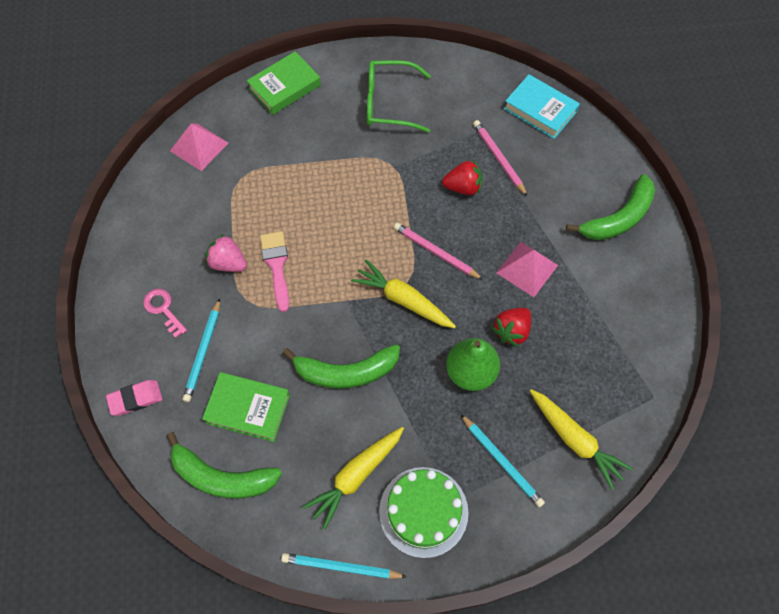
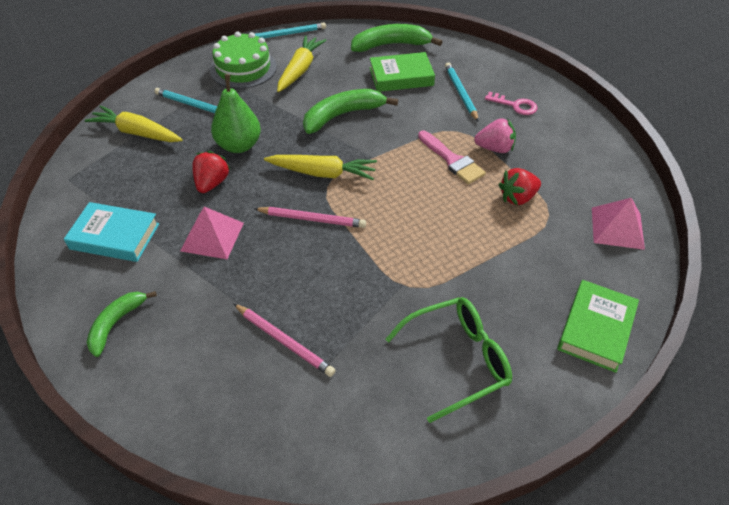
camera: 155 degrees right, 15 degrees down
(135, 399) = (483, 59): pink eraser -> none
(463, 187) = (313, 291): red strawberry -> red strawberry (517, 197)
(540, 110) = (251, 435): turquoise book -> turquoise book (115, 236)
(618, 218) = (116, 324): green banana -> green banana, size x0.64

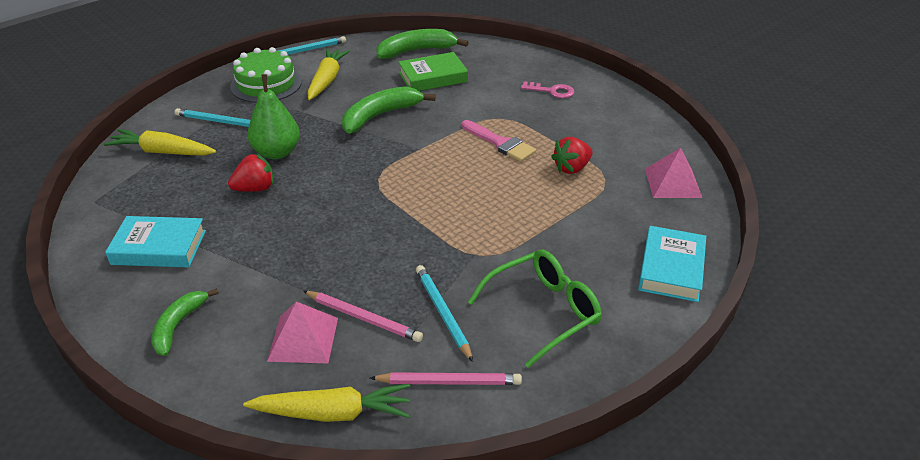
camera: 10 degrees left, 10 degrees down
(212, 183) = (255, 188): red strawberry -> red strawberry turned 60 degrees clockwise
(212, 236) = (266, 235): pink pyramid -> pink pyramid (303, 339)
(312, 219) = (368, 209): pink pencil -> pink pencil (449, 382)
(323, 173) = (371, 168): yellow carrot -> yellow carrot (333, 413)
(460, 93) = (496, 86): turquoise pencil -> turquoise pencil (443, 313)
(494, 148) = (540, 129): pink strawberry -> none
(595, 329) = (671, 268): green book -> turquoise book

